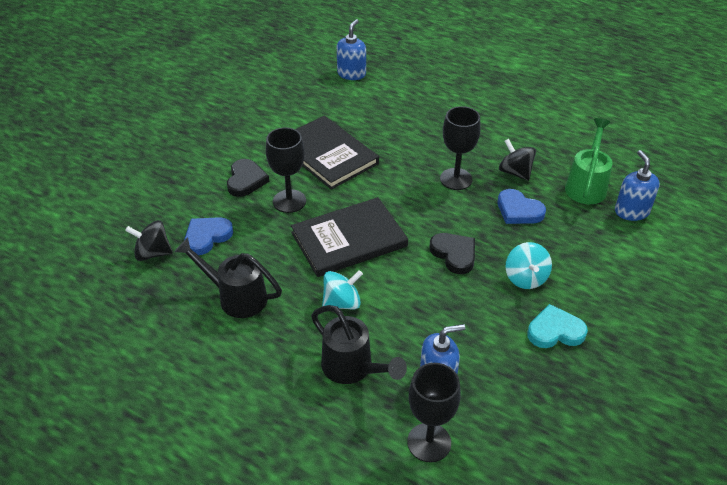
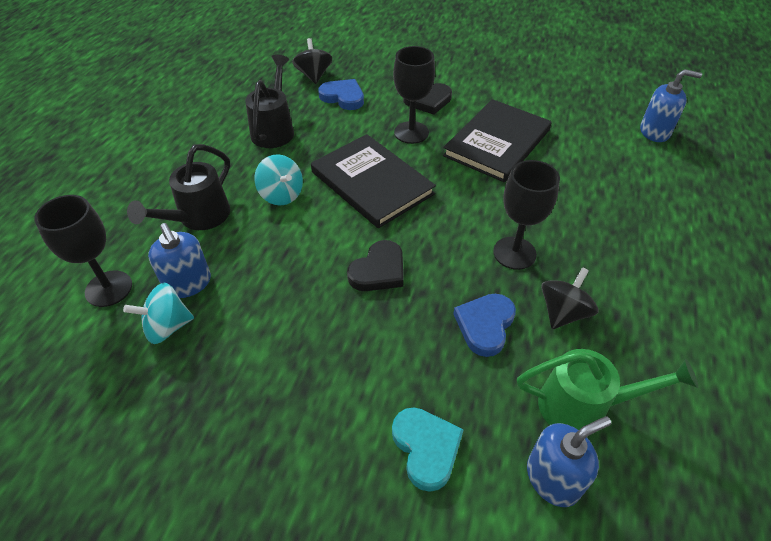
camera: 75 degrees right, 5 degrees up
(525, 278) = (359, 346): turquoise spinning top -> turquoise spinning top (167, 327)
(555, 331) = (274, 388): turquoise heart -> turquoise heart (426, 448)

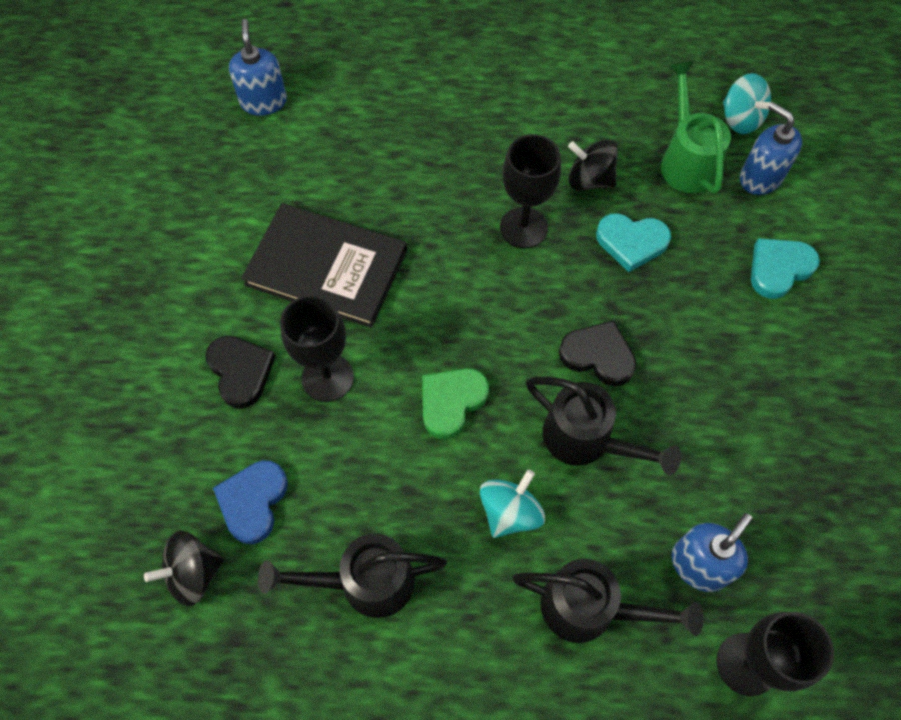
camera: 105 degrees left, 15 degrees up
(167, 327) = (765, 557): turquoise spinning top -> turquoise spinning top (740, 119)
(312, 245) = (585, 440): none -> black watering can
(372, 183) = (451, 402): black book -> green heart
(485, 325) = (631, 242): blue heart -> turquoise heart

